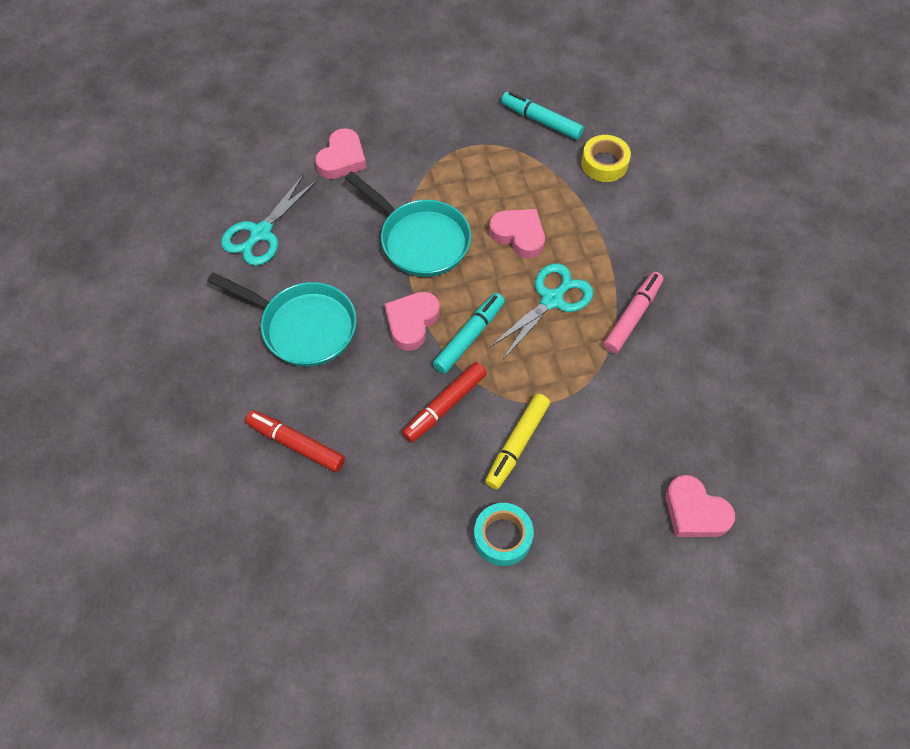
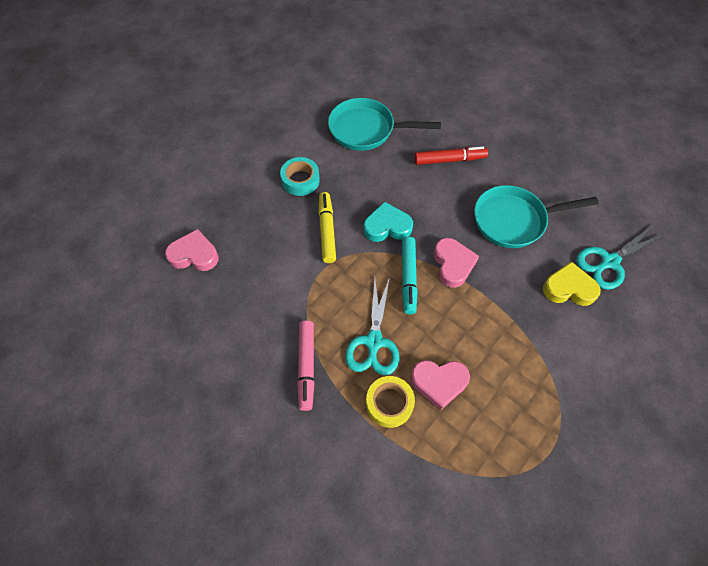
camera: 145 degrees right, 0 degrees up
(260, 233) = (609, 262): turquoise scissors -> turquoise scissors turned 120 degrees counterclockwise
(325, 236) = (568, 288): none -> yellow heart
(342, 159) = (629, 361): pink heart -> none
(420, 240) = (504, 329): turquoise pan -> turquoise pan (366, 130)
(445, 406) = (387, 226): red marker -> turquoise heart
(541, 121) = (519, 531): turquoise marker -> none
(604, 163) = (425, 517): yellow tape -> yellow tape (389, 403)

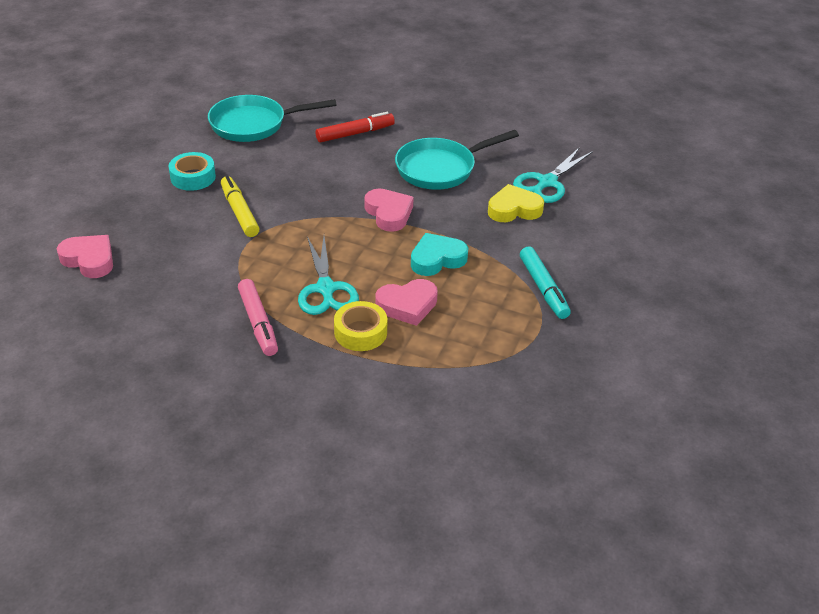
camera: 20 degrees left, 20 degrees down
(194, 255) = (89, 260): pink heart -> pink heart turned 45 degrees clockwise
(387, 226) = (306, 197): turquoise heart -> turquoise heart (437, 259)
(408, 278) = (345, 232): turquoise marker -> turquoise marker (543, 288)

